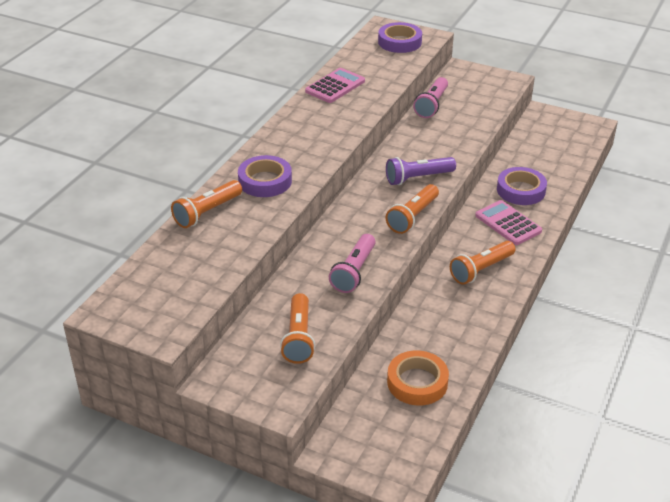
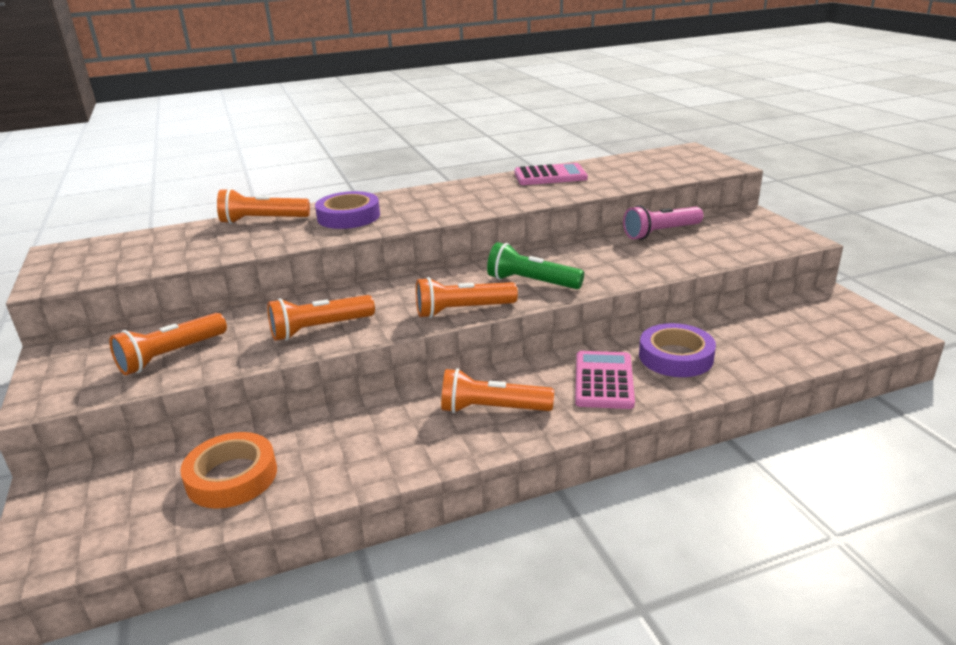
camera: 45 degrees right, 10 degrees down
(354, 272) = (319, 329): pink flashlight -> orange flashlight
(399, 42) = (682, 163): purple tape -> none
(418, 178) = (531, 282): purple flashlight -> green flashlight

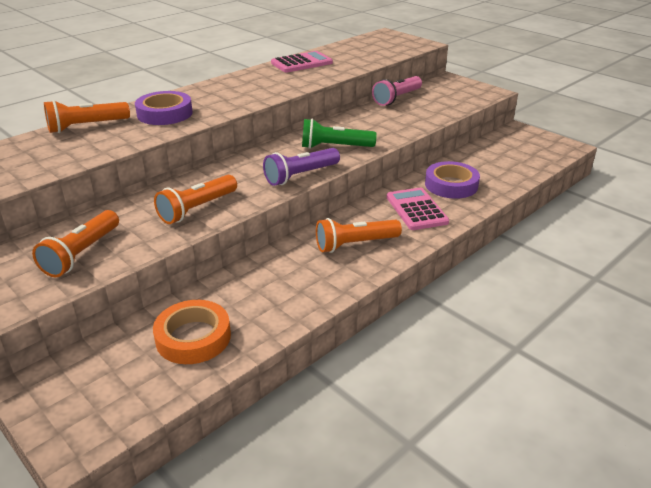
camera: 25 degrees left, 5 degrees up
(462, 310) = (300, 175): orange flashlight -> purple flashlight

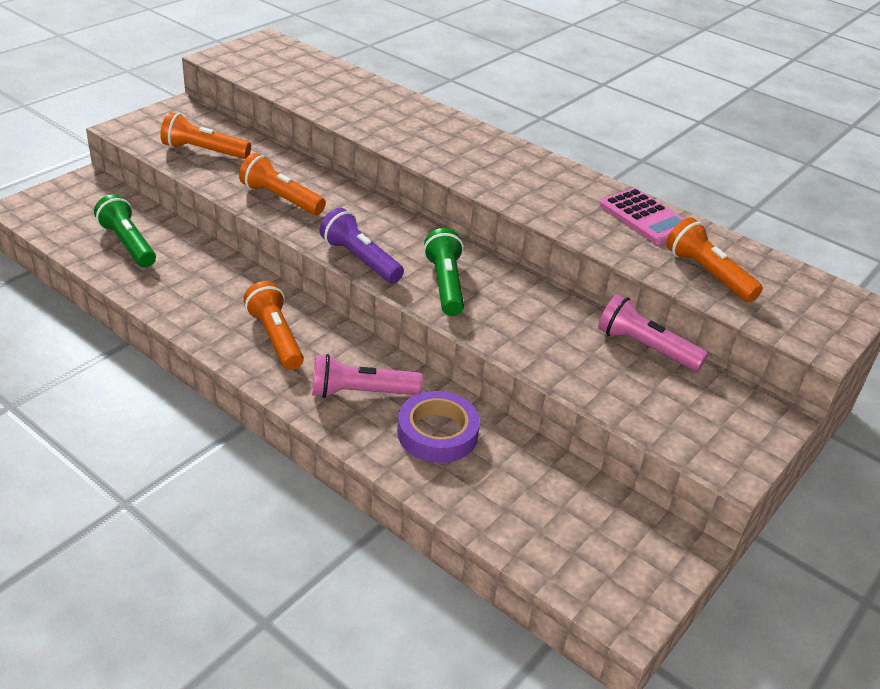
camera: 80 degrees right, 5 degrees up
(86, 126) = (387, 97): orange flashlight -> orange flashlight (708, 274)
(165, 114) = (429, 133): purple tape -> none
(193, 337) = (128, 244): orange tape -> green flashlight
(416, 209) = (361, 392): pink calculator -> pink flashlight

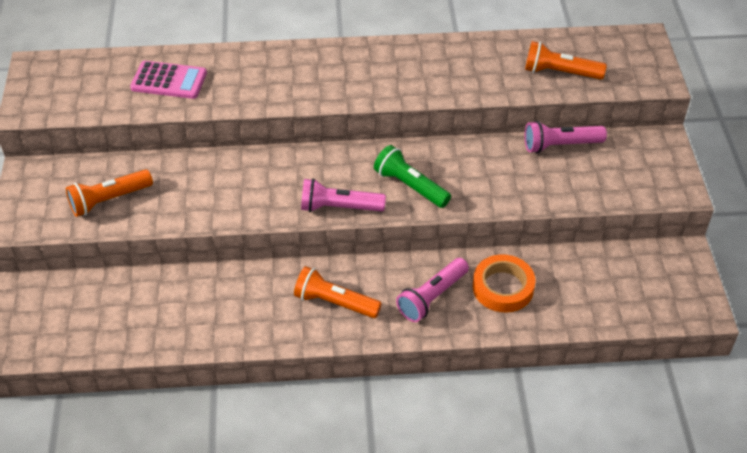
camera: 40 degrees left, 10 degrees up
(128, 244) = (137, 314): green flashlight -> none
(281, 198) = (223, 199): orange flashlight -> none
(360, 259) = (339, 207): purple flashlight -> pink flashlight
(437, 433) = (503, 287): purple tape -> orange tape
(645, 217) = (481, 53): pink calculator -> pink calculator (169, 81)

